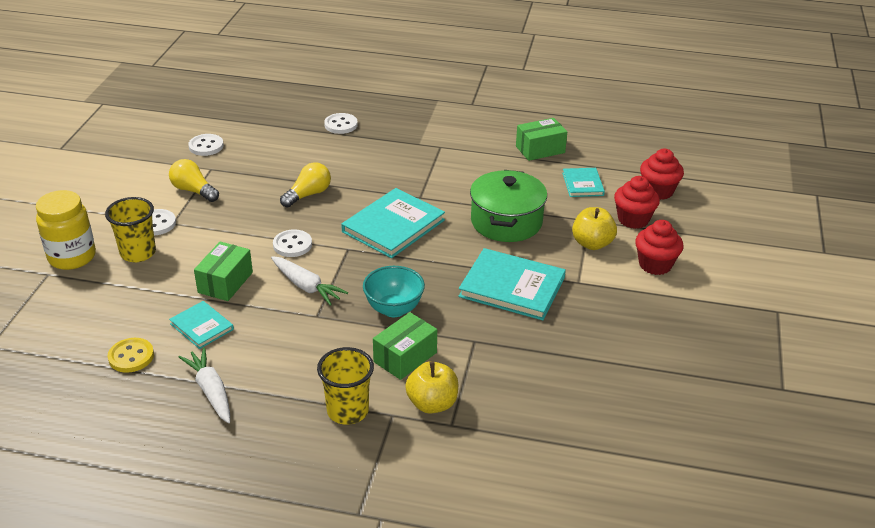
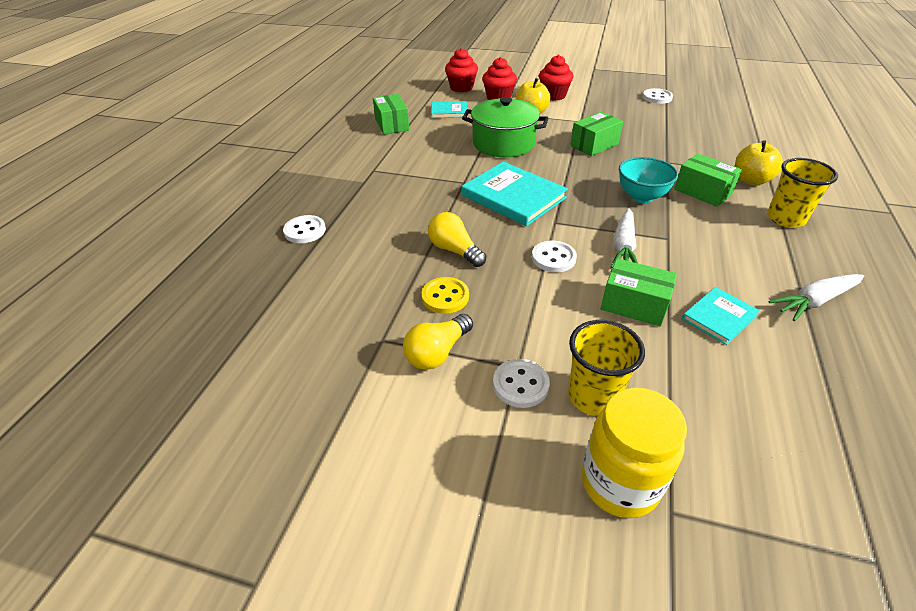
camera: 85 degrees left, 5 degrees up
(131, 356) = (801, 374): yellow button -> yellow button (445, 297)
(206, 146) = (318, 350): white button -> white button (657, 97)
(306, 286) = (623, 246): white carrot -> white carrot turned 150 degrees clockwise
(512, 287) = (594, 145): turquoise book -> green box

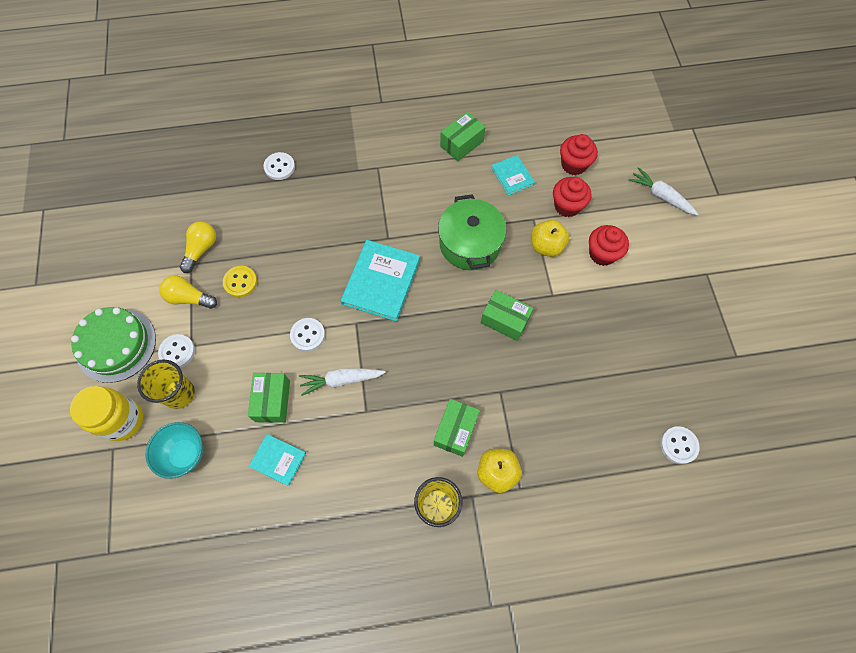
camera: 65 degrees right, 25 degrees up
(454, 250) = (292, 268): yellow light bulb -> yellow light bulb (201, 249)
(470, 464) = (116, 345): none -> green cake
(641, 197) = (424, 380): turquoise bowl -> turquoise bowl (185, 454)
(657, 97) = (657, 358): white button -> white button (678, 445)
(815, 301) = (321, 528): white carrot -> white carrot (661, 196)

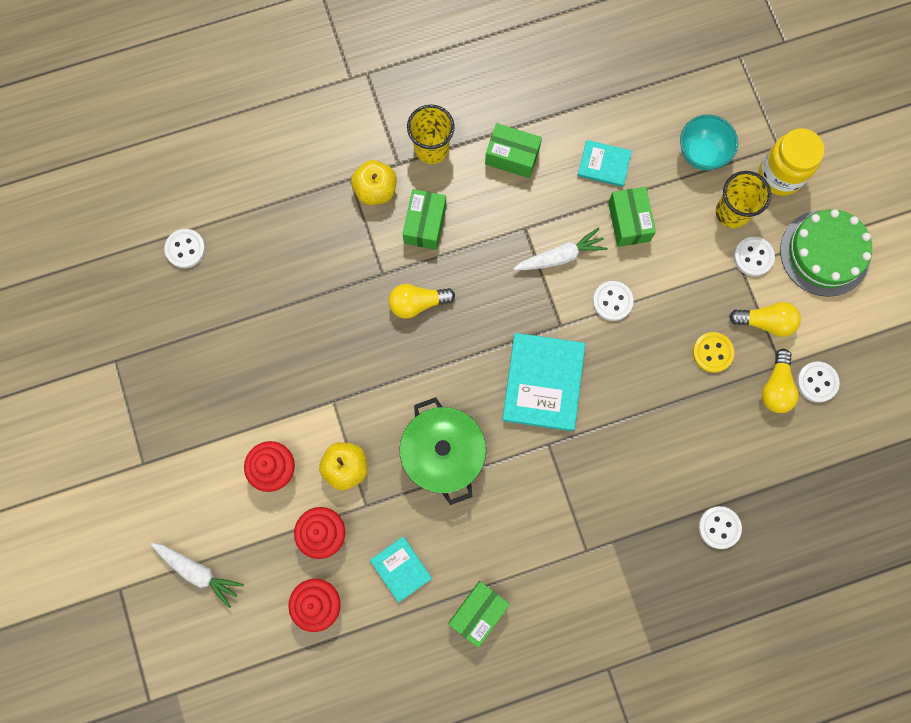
camera: 170 degrees right, 10 degrees up
(168, 248) = (817, 382): none -> white button
(473, 361) = (417, 303): none -> yellow light bulb
(505, 320) = (387, 359): green box -> green box (512, 156)

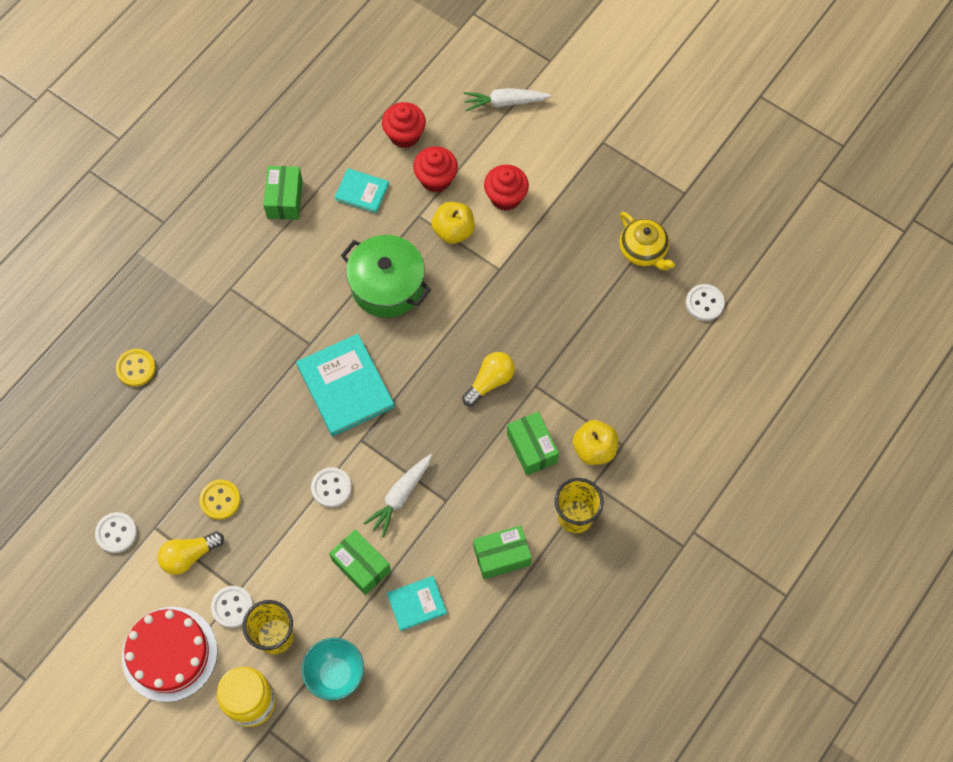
camera: 145 degrees right, 10 degrees down
(196, 331) = (643, 250): none -> yellow teapot
(719, 527) = (136, 368): white button -> yellow button
(776, 387) = (149, 506): yellow light bulb -> none
(825, 253) = (169, 654): green cake -> red cake

